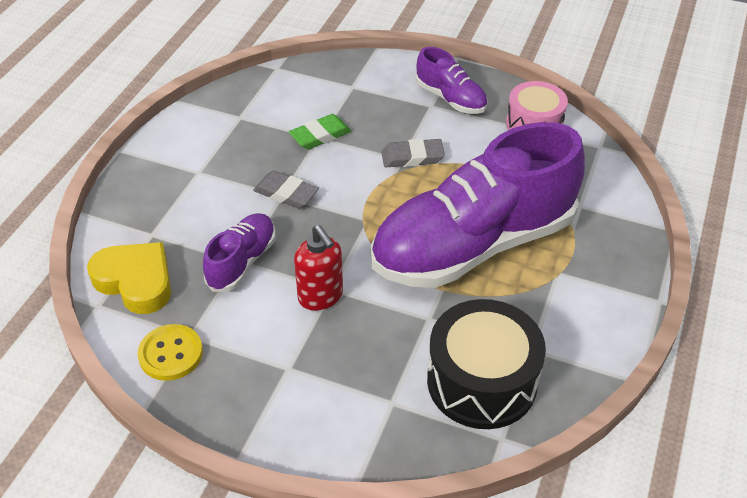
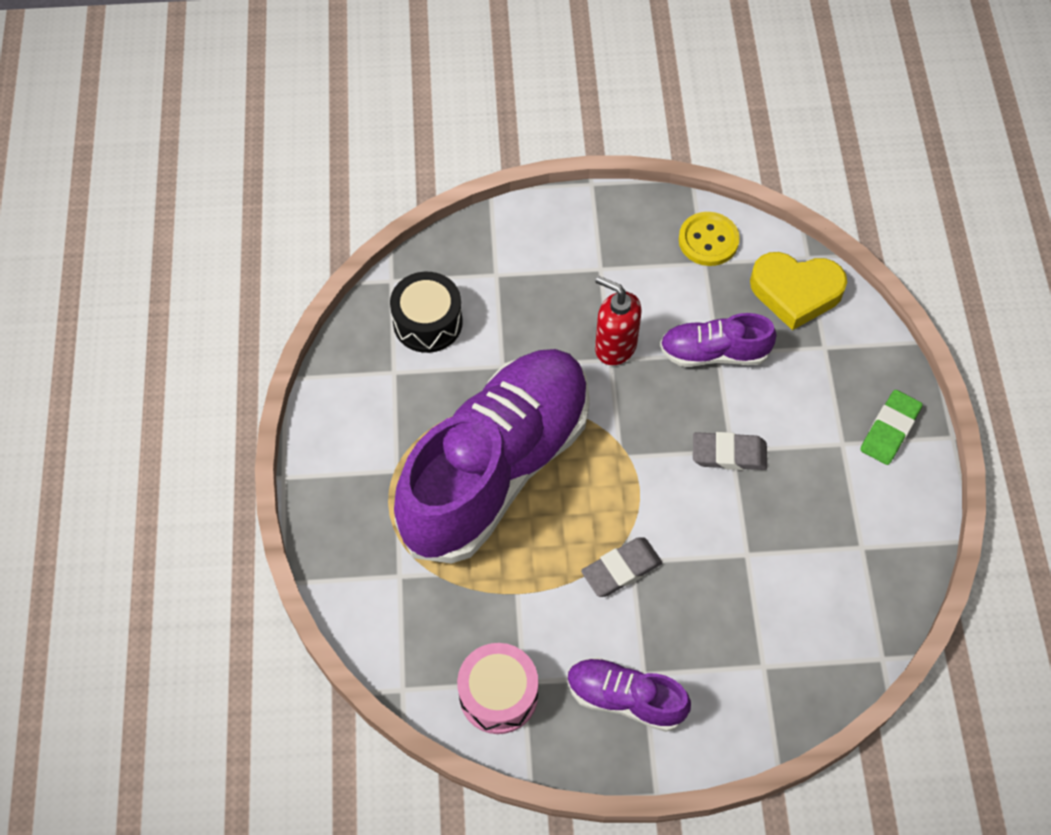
camera: 155 degrees right, 15 degrees up
(242, 262) = (714, 353): purple shoe -> purple shoe turned 90 degrees clockwise
(320, 135) = (747, 557): green eraser -> green eraser (889, 430)
(481, 381) = (427, 322): black drum -> black drum, size x0.66

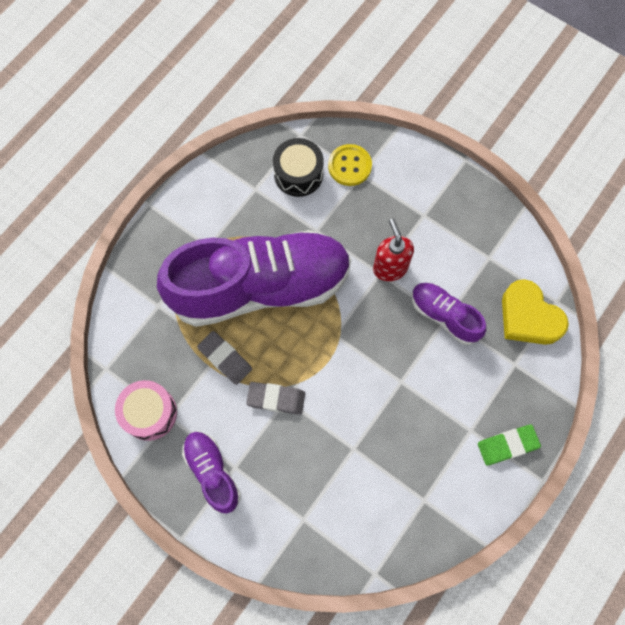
camera: 40 degrees right, 10 degrees up
(708, 240) = (504, 245): yellow button -> yellow button (349, 166)
(729, 454) = (397, 382): grey eraser -> grey eraser (225, 359)

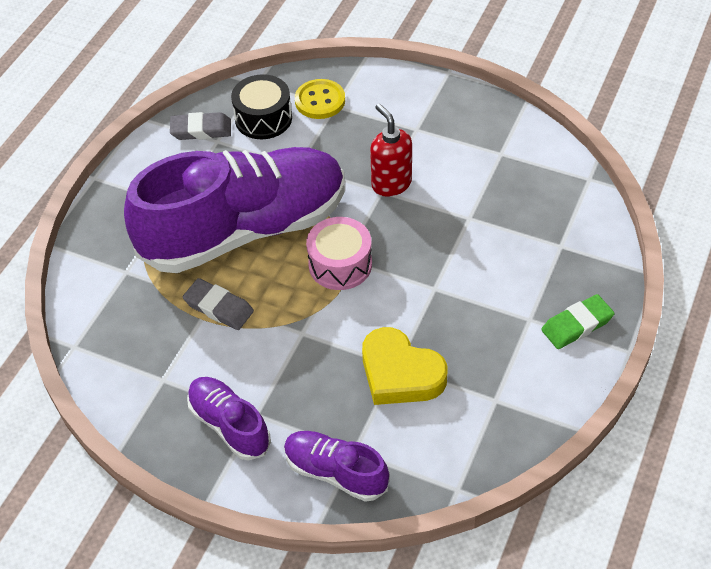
camera: 10 degrees left, 20 degrees down
(150, 413) = (138, 380): pink drum -> pink drum (340, 264)
(276, 399) = (290, 335): grey eraser -> grey eraser (201, 130)
(444, 316) = (466, 216): purple shoe -> purple shoe (335, 472)
(528, 317) = (562, 199): yellow heart -> yellow heart (400, 373)

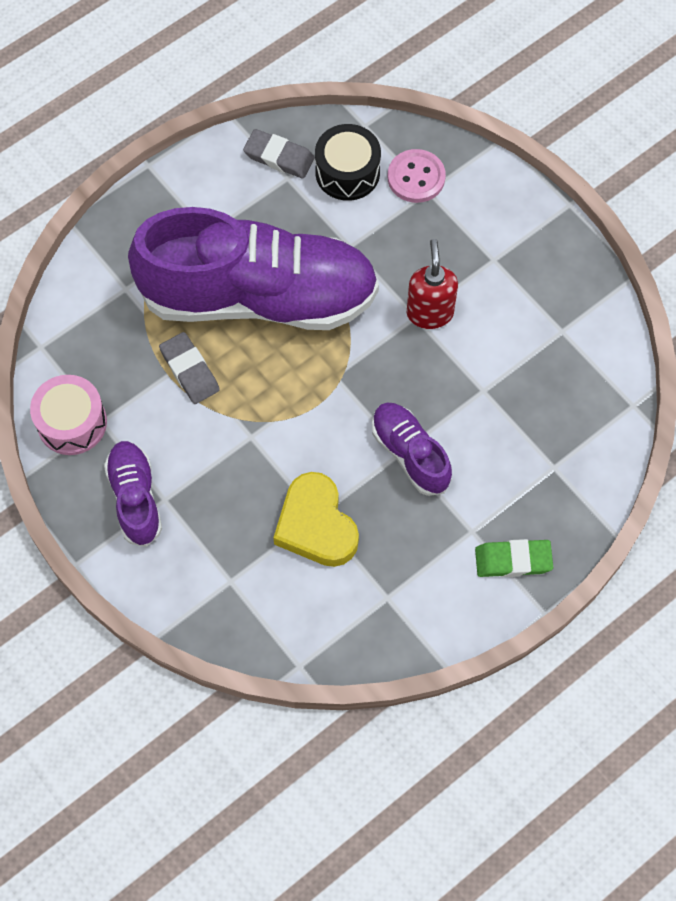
camera: 25 degrees right, 15 degrees up
(320, 101) = (416, 177): yellow button -> pink button
(335, 472) = (202, 593): purple shoe -> purple shoe (410, 454)
(340, 264) = (327, 380): pink drum -> pink drum (72, 423)

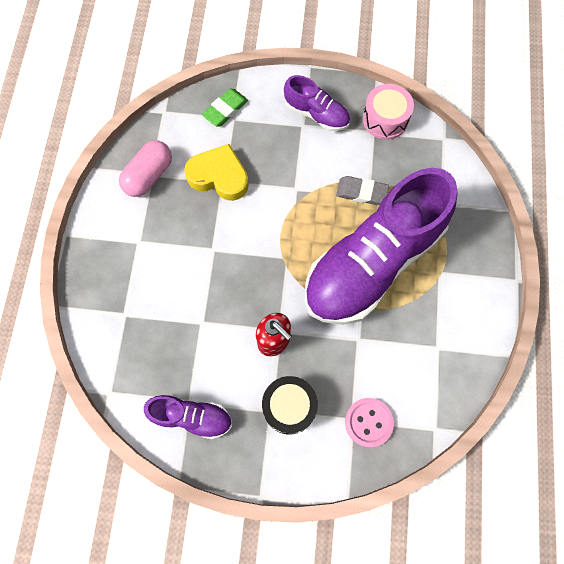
camera: 135 degrees right, 5 degrees up
(279, 157) = (457, 356): grey eraser -> none
(347, 172) = (410, 385): black drum -> black drum (289, 407)
(392, 598) = (149, 176): none -> pink capsule
(410, 454) = (207, 252): purple shoe -> purple shoe (191, 417)
(513, 560) = (104, 245): green eraser -> green eraser (225, 110)

